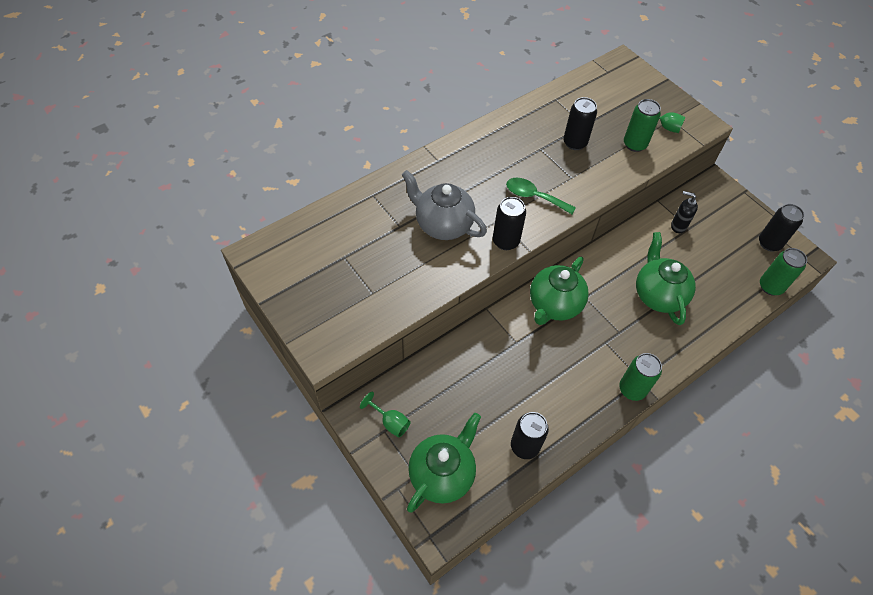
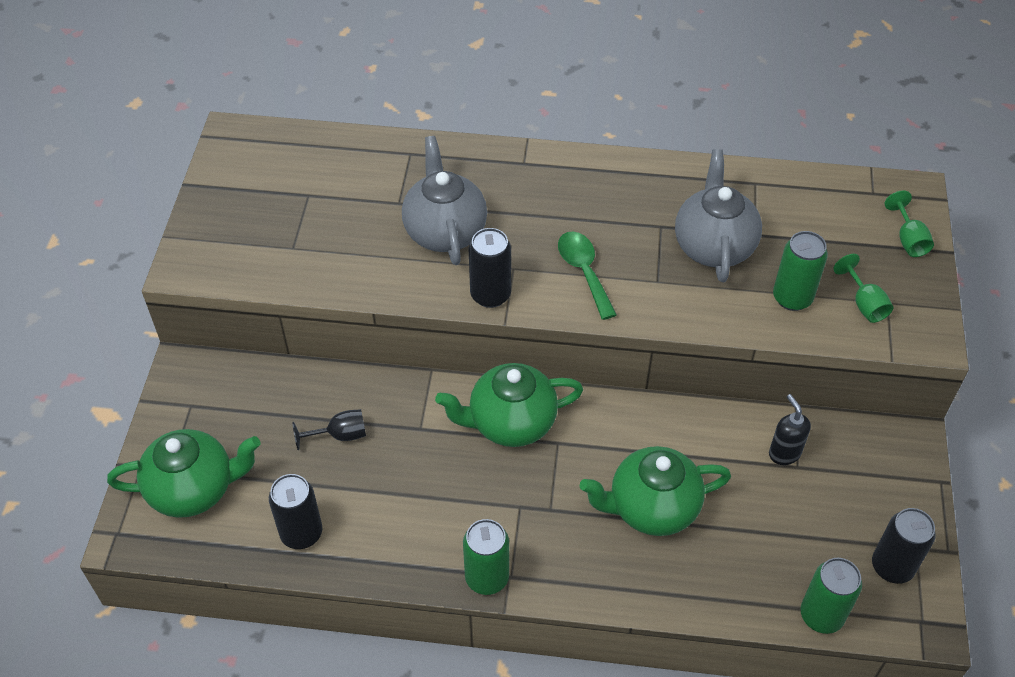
camera: 45 degrees right, 5 degrees down
(390, 422) = (205, 402): green goblet -> green goblet (908, 239)
(482, 379) = (340, 435): none -> black goblet
(575, 143) = (713, 246): black can -> grey teapot
(658, 295) = (652, 508): green teapot -> green teapot turned 135 degrees counterclockwise

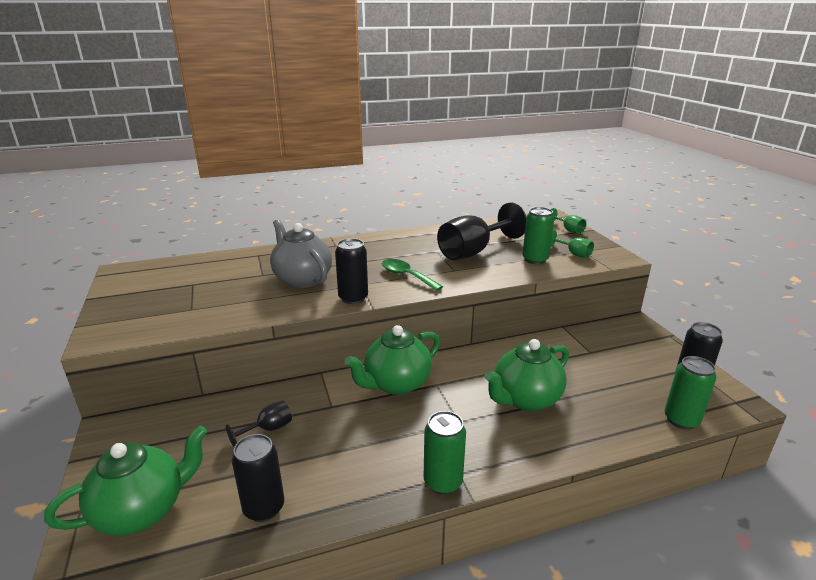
camera: 25 degrees left, 25 degrees down
(713, 246) = (473, 251): grey teapot -> black goblet
(784, 453) = (577, 348): black soap dispenser -> none

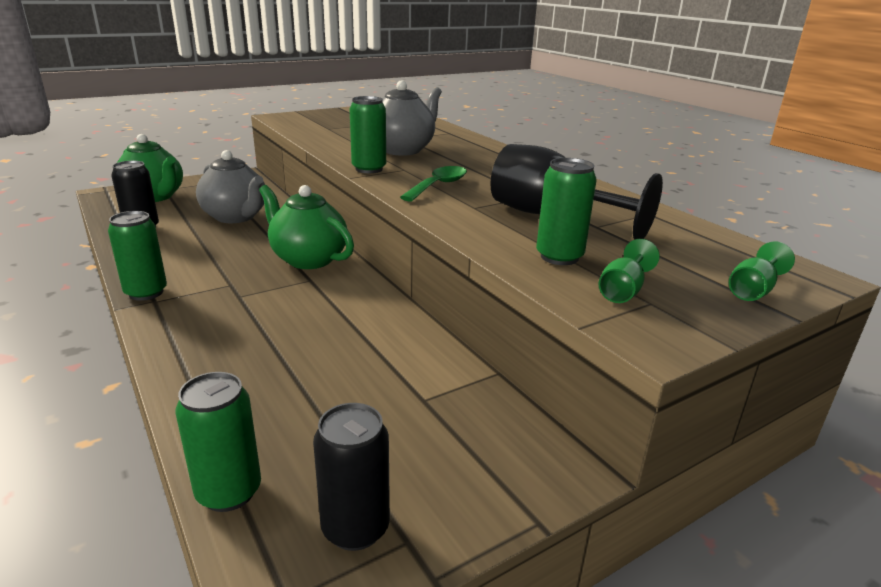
camera: 75 degrees right, 0 degrees up
(268, 429) = (236, 217): black goblet -> grey teapot
(353, 298) = (369, 169): black can -> green can
(525, 399) = (284, 337): green teapot -> none

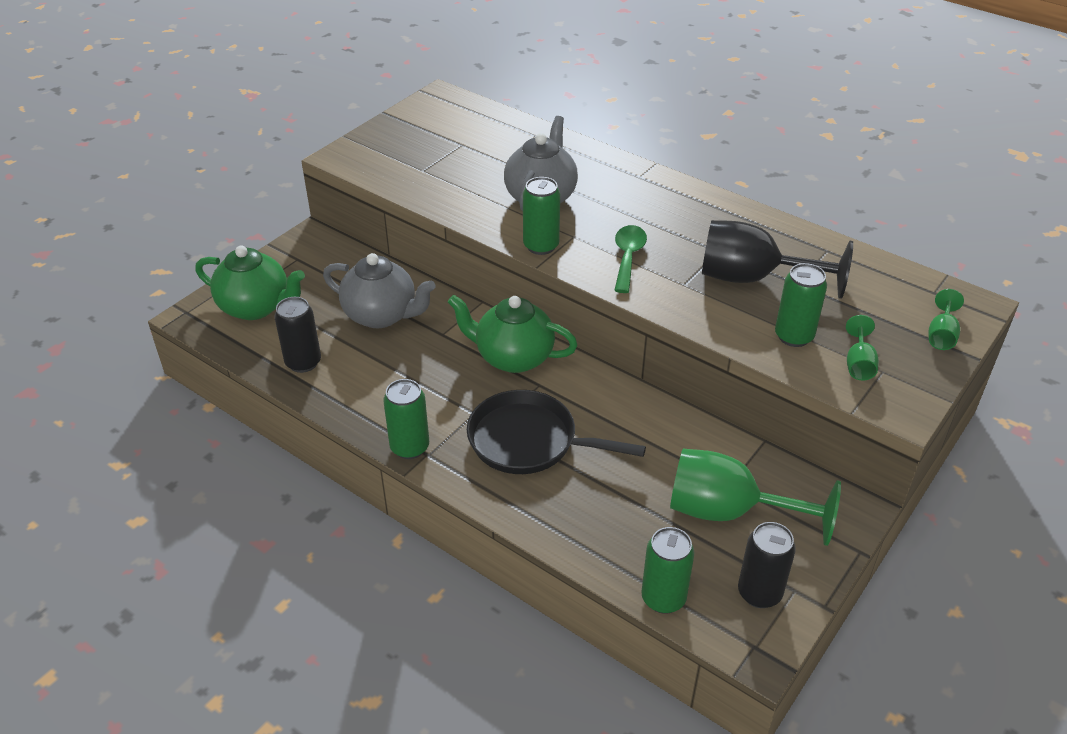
camera: 20 degrees left, 15 degrees up
(253, 314) = (529, 441): none -> black pan
(397, 426) = (728, 512): none -> green goblet

